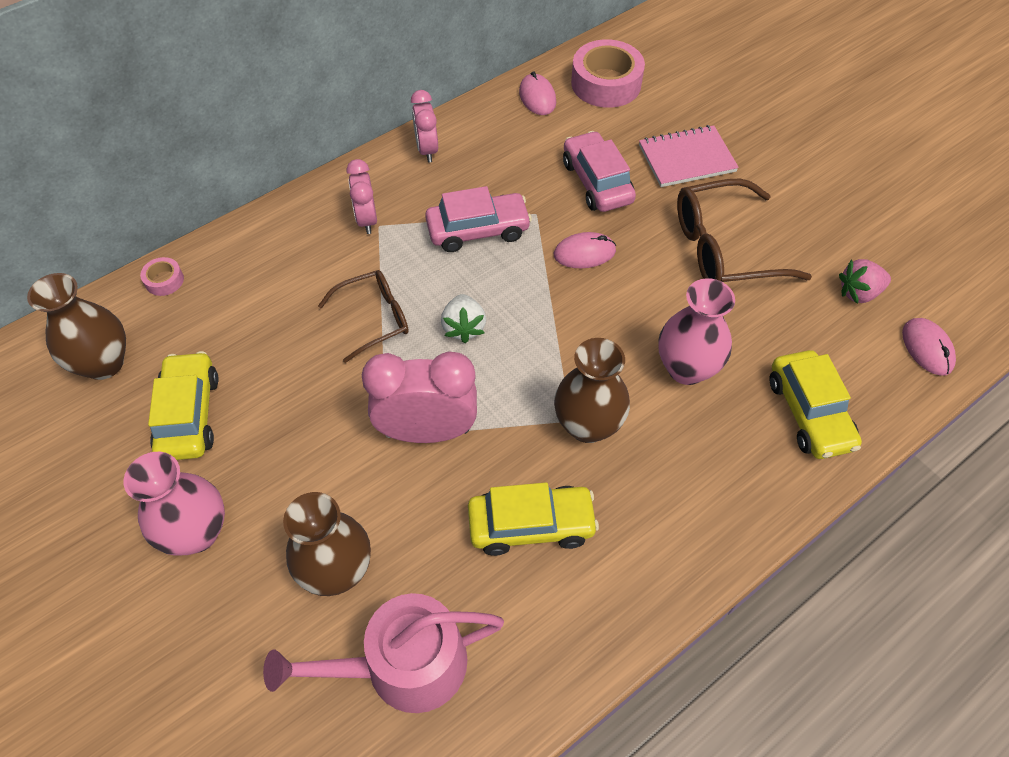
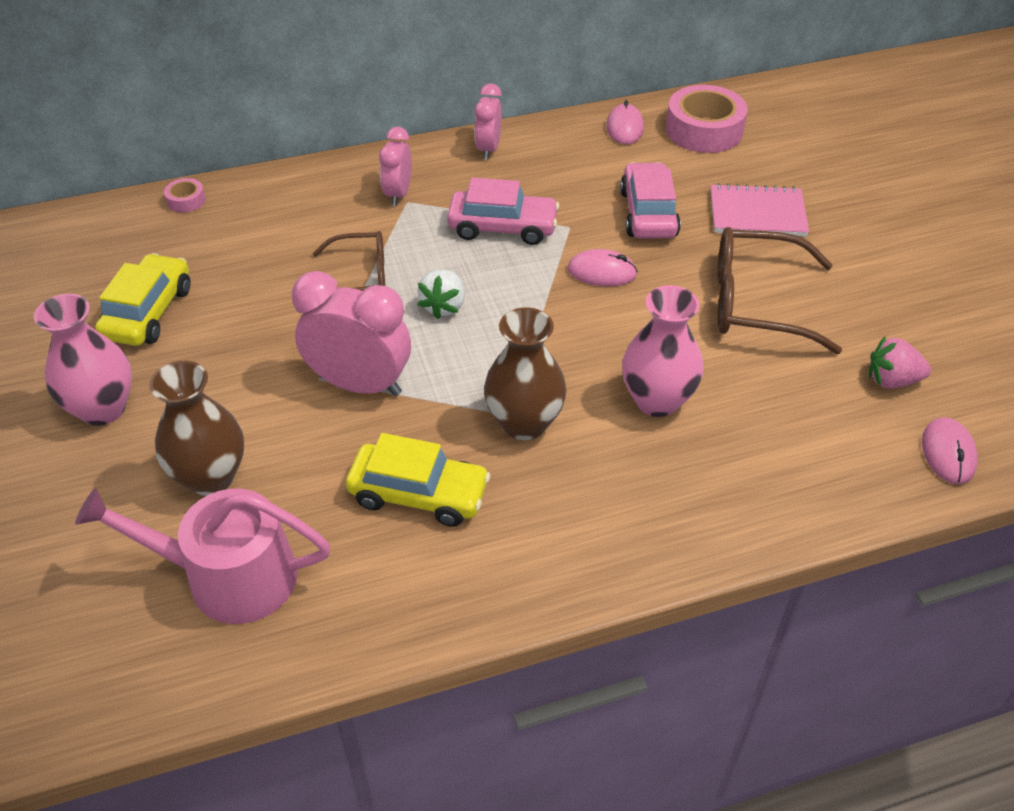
camera: 20 degrees right, 10 degrees down
(104, 363) = (98, 253): brown vase -> none
(809, 413) = (774, 477): yellow car -> none

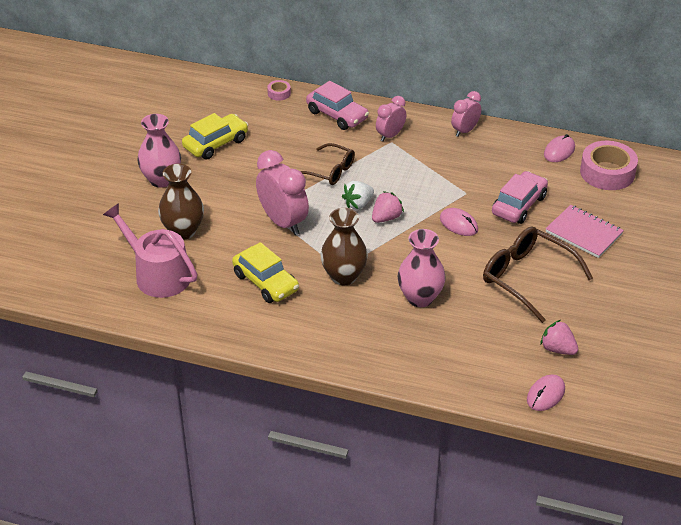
camera: 35 degrees right, 5 degrees down
(500, 308) = (386, 218): none -> pink strawberry
(503, 227) = (429, 177): pink car -> pink car (337, 115)

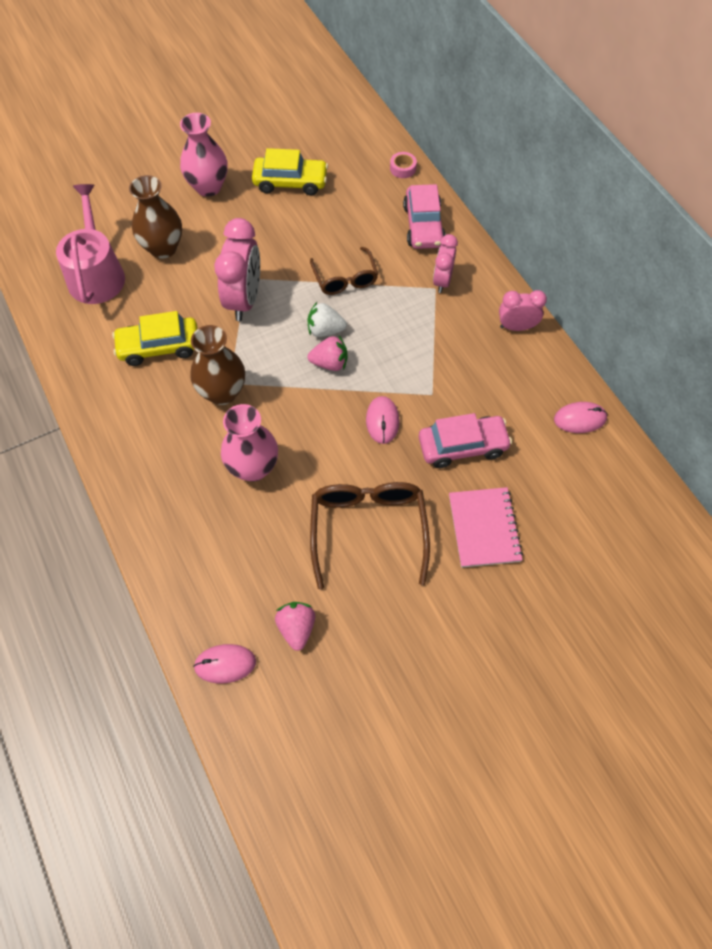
camera: 45 degrees right, 20 degrees up
(266, 282) = (159, 347): yellow car -> yellow car turned 75 degrees clockwise
(390, 135) = (442, 281): pink clock -> pink clock turned 75 degrees counterclockwise
(607, 172) = (597, 481): pink tape -> none

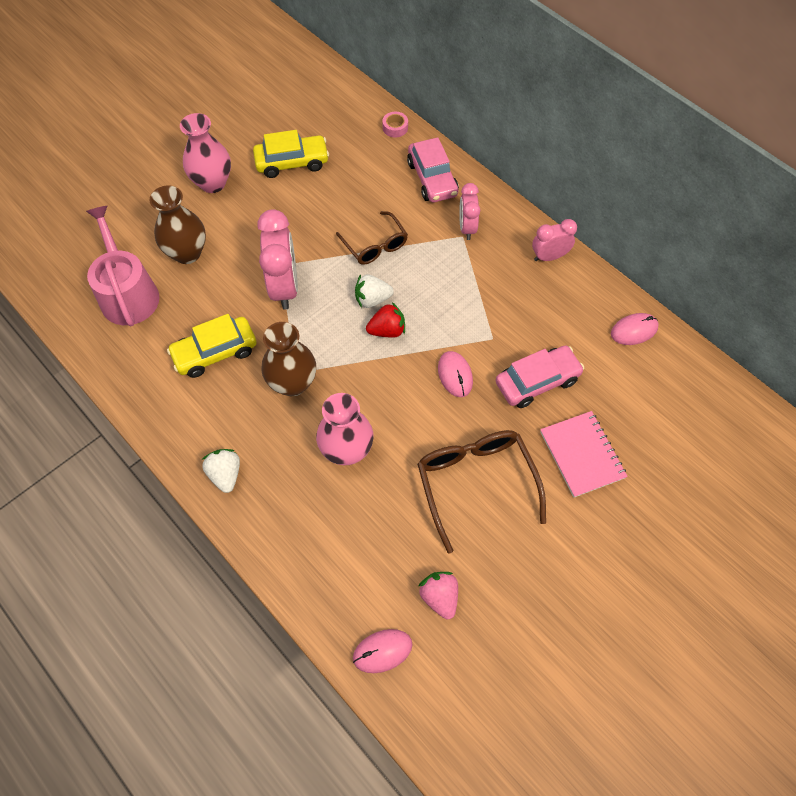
camera: 15 degrees left, 0 degrees up
(132, 463) = (225, 474): none -> white strawberry
(330, 363) = (387, 330): pink strawberry -> red strawberry

